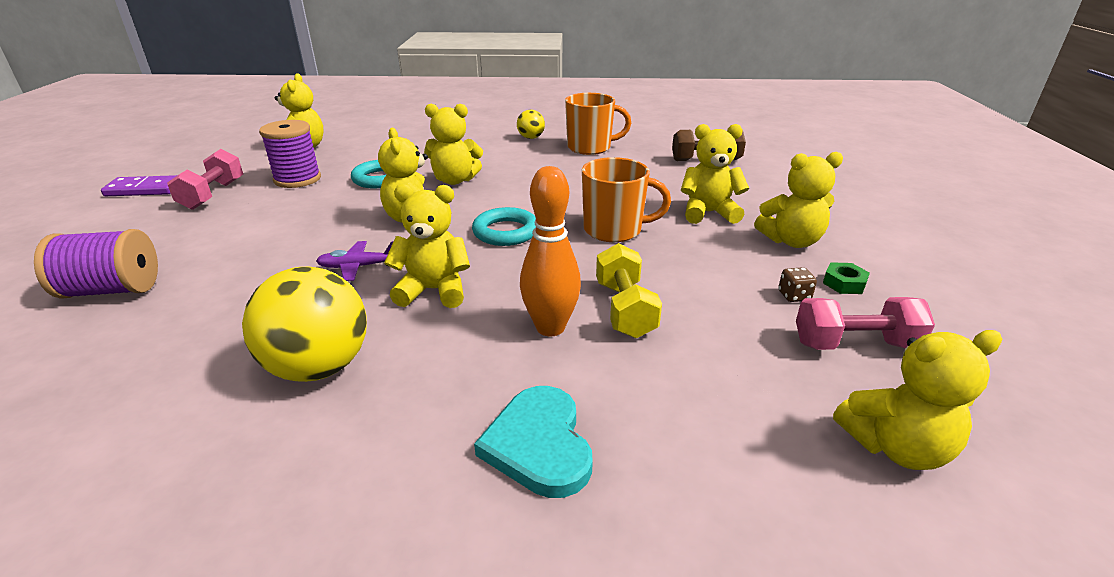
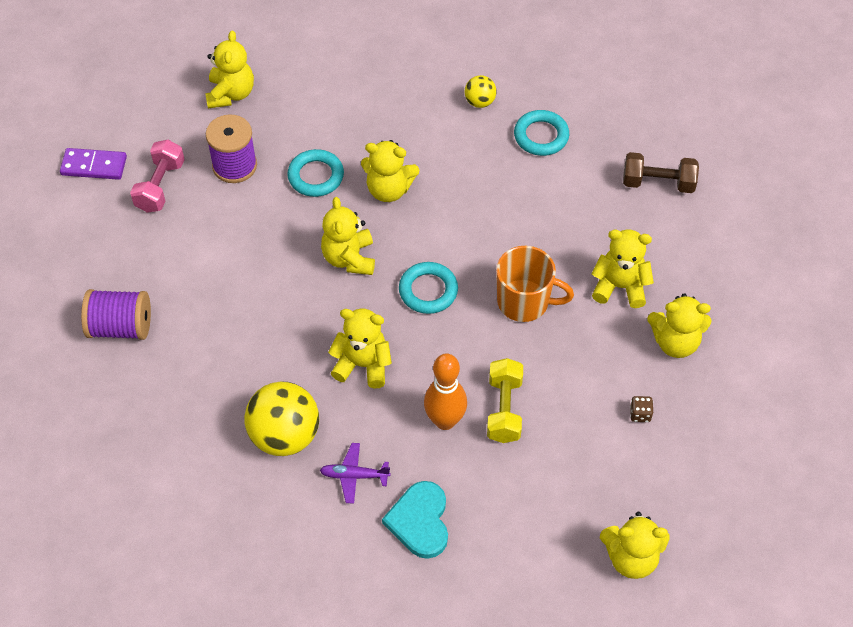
camera: 10 degrees right, 25 degrees up
(358, 267) = (303, 324): purple plane -> purple plane (354, 475)
(590, 148) = (541, 136): orange mug -> turquoise ring
(844, 283) = (688, 405): green nut -> none
(855, 344) = (657, 472): pink dumbbell -> none

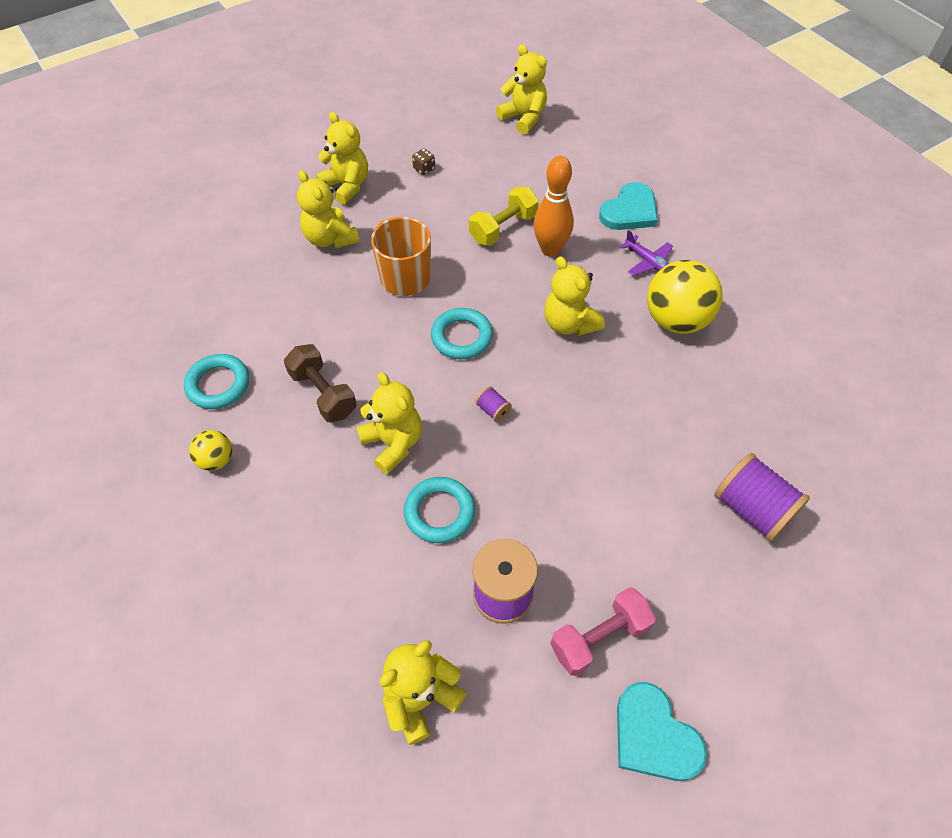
camera: 135 degrees left, 0 degrees up
(94, 166) = (654, 736): purple domino -> turquoise heart
(349, 258) = (493, 410): yellow teddy bear -> purple spool
(658, 183) = (200, 280): brown dumbbell -> brown dumbbell (323, 393)

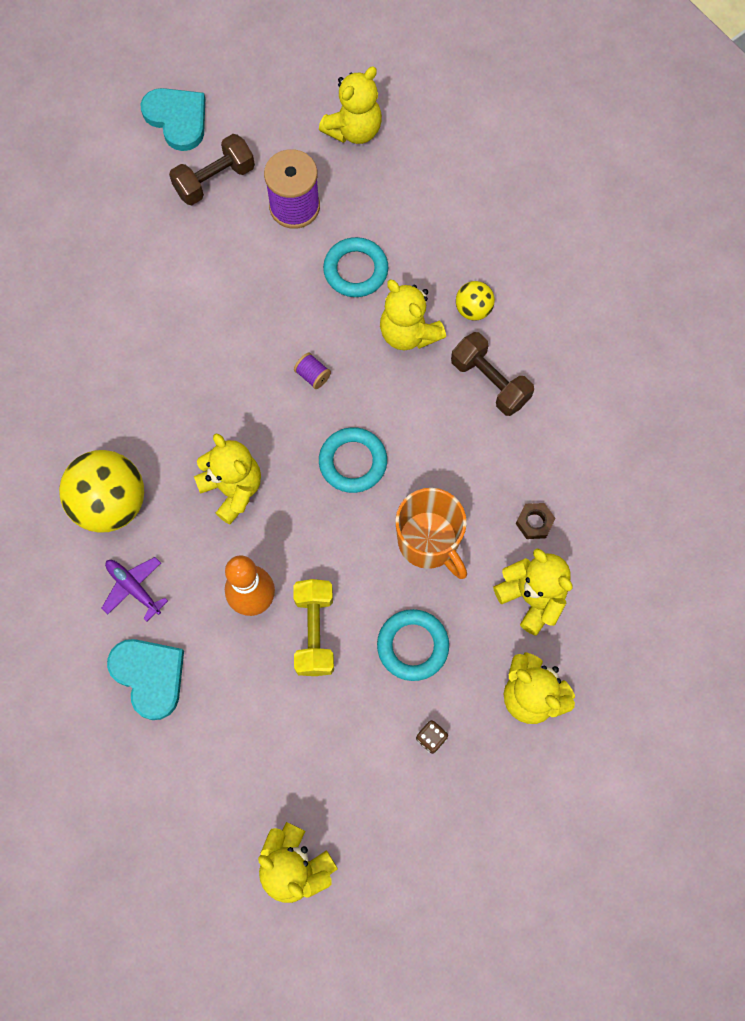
camera: 175 degrees right, 15 degrees up
(216, 460) = (575, 304): yellow ball -> yellow ball (473, 309)
(218, 384) = (601, 384): turquoise ring -> turquoise ring (412, 646)
(314, 285) = (534, 522): none -> brown nut
(503, 228) = (314, 632): yellow dumbbell -> yellow dumbbell turned 45 degrees counterclockwise
(599, 637) = (214, 180): pink dumbbell -> brown dumbbell
(629, 211) = (149, 676): turquoise heart -> turquoise heart turned 105 degrees clockwise
(752, 509) = (69, 294): purple spool -> none

